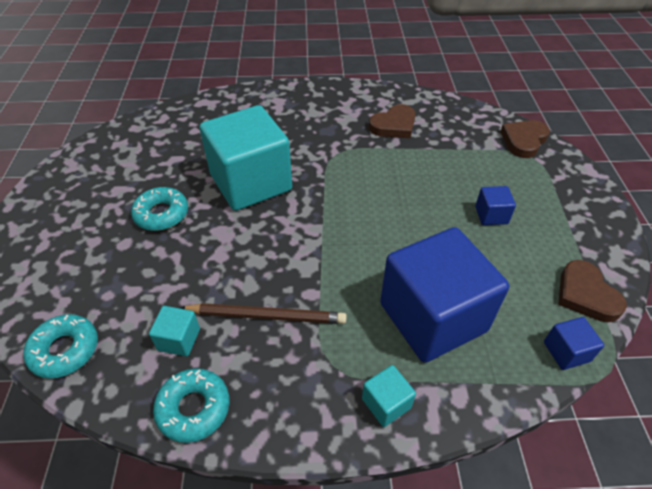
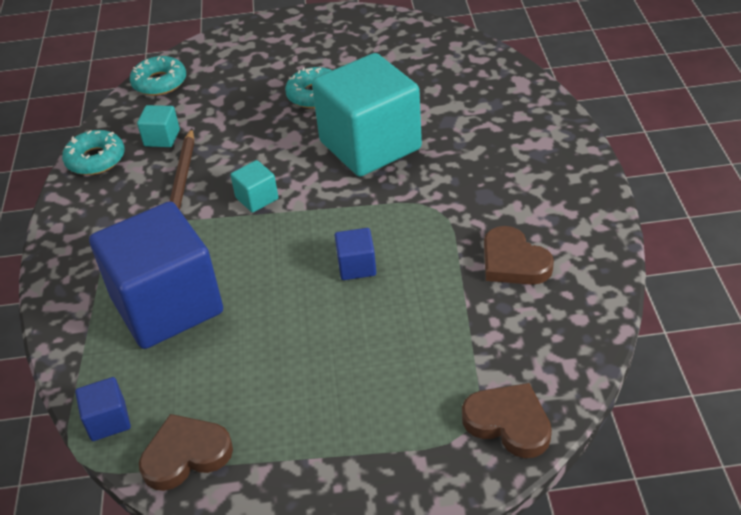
camera: 90 degrees right, 5 degrees down
(386, 403) = (77, 273): turquoise cube -> turquoise cube (257, 198)
(491, 215) = (327, 367): blue cube -> blue cube (356, 266)

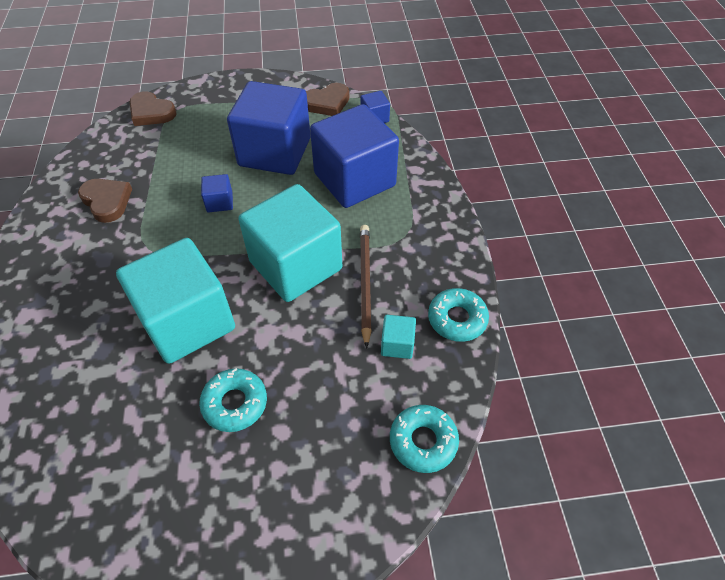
camera: 175 degrees right, 10 degrees up
(257, 198) = (295, 265): turquoise cube -> turquoise cube, size x2.47
(282, 347) = (275, 152): none -> blue cube

